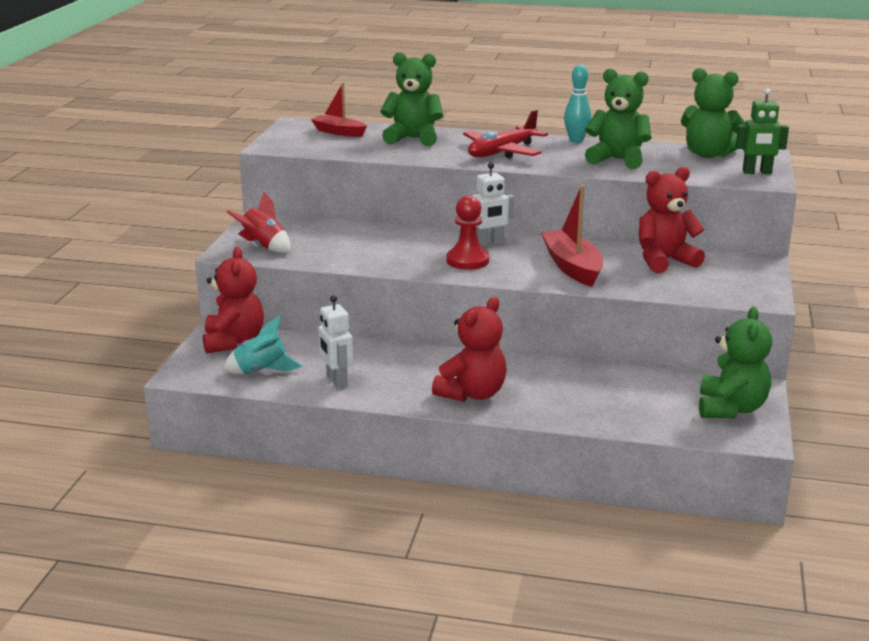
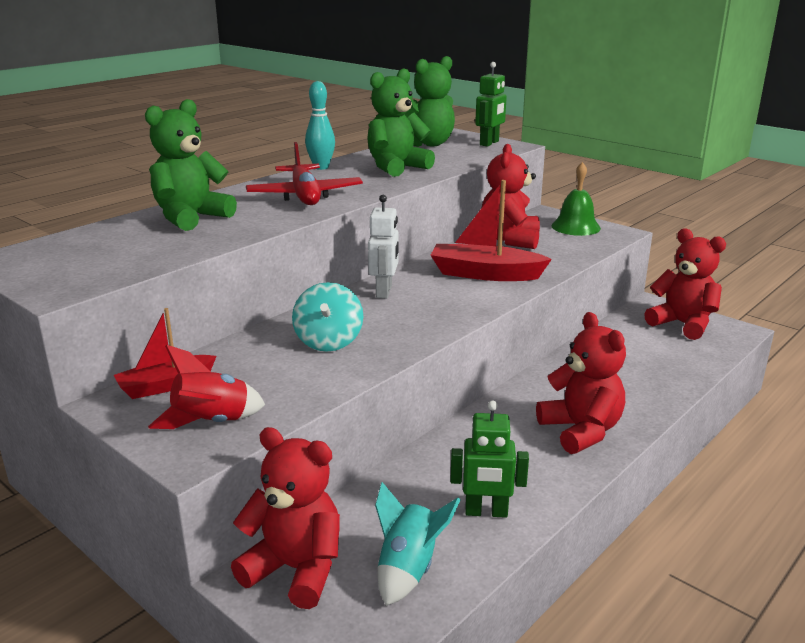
camera: 60 degrees left, 0 degrees up
(336, 381) = (486, 512): white robot -> green robot
(339, 132) = (91, 244): red boat -> red boat (166, 385)
(391, 247) = (328, 341): none -> turquoise spinning top
(467, 260) = (415, 313): red pawn -> none
(731, 408) = (682, 324): green teddy bear -> red teddy bear
(745, 279) = (575, 227): none -> green bell

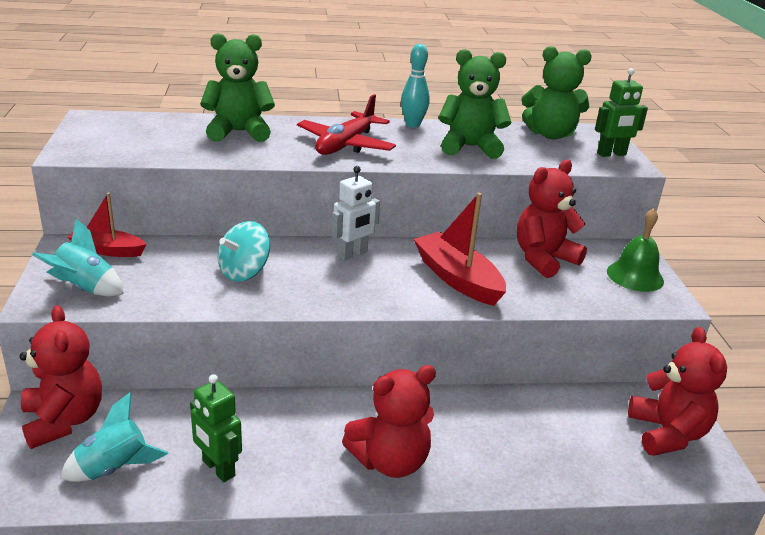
camera: 40 degrees right, 5 degrees up
(211, 422) = (84, 288): red rocket -> turquoise rocket
(581, 431) = (390, 461): red teddy bear -> red teddy bear turned 45 degrees clockwise

